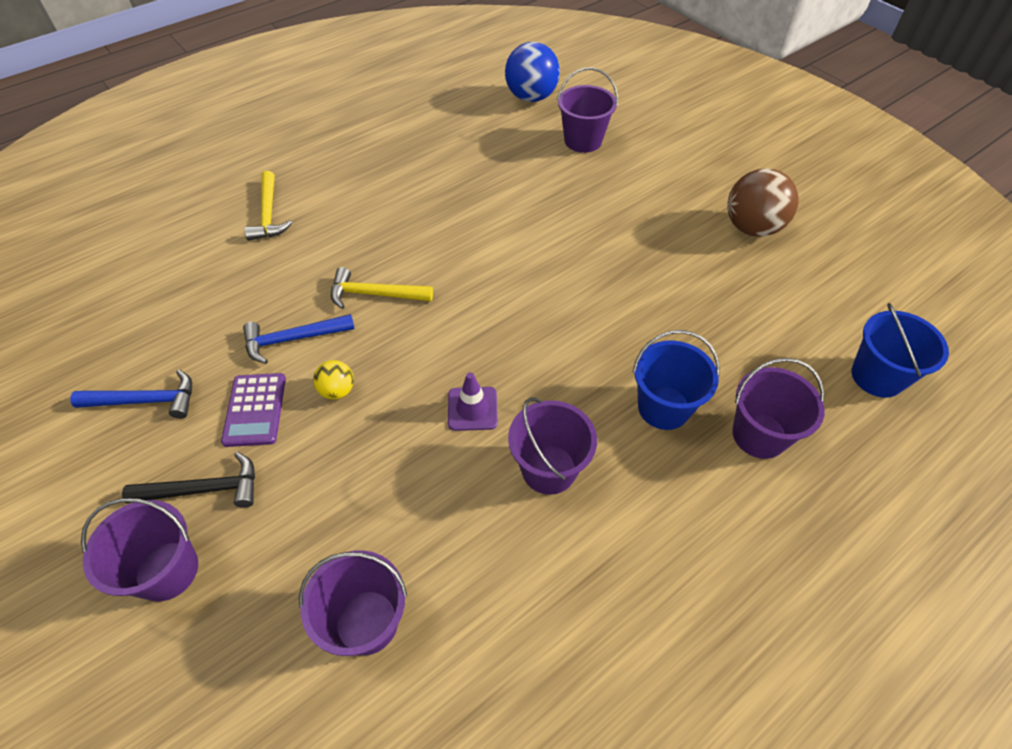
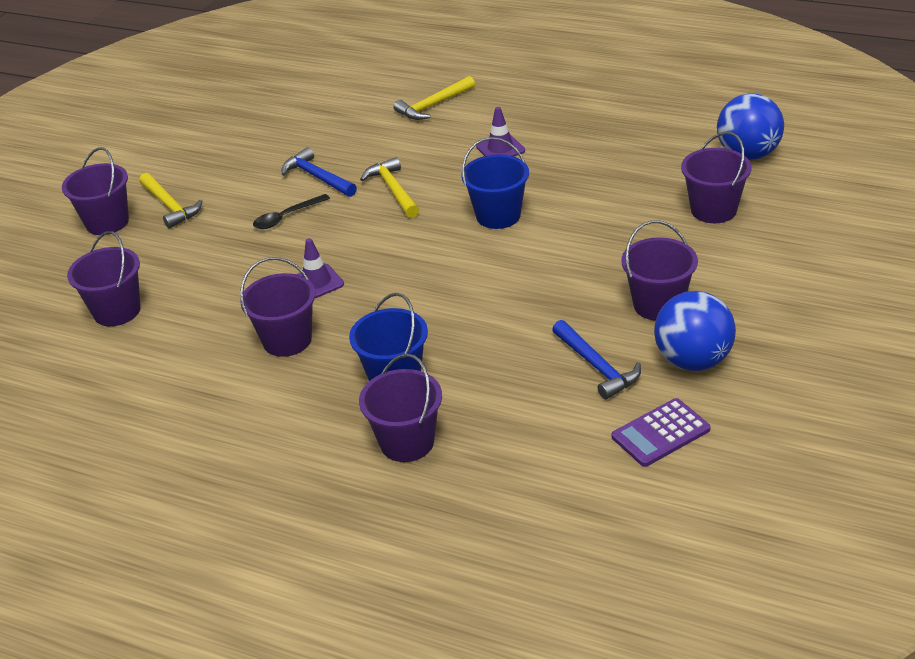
camera: 65 degrees right, 15 degrees down
(146, 401) = (219, 150): blue hammer -> blue hammer (596, 367)
(204, 489) = (170, 206): black hammer -> yellow hammer
(255, 410) = (244, 193): purple calculator -> purple calculator (660, 433)
(337, 390) = (286, 217): yellow ball -> black spoon
(386, 204) = (500, 149): none -> purple traffic cone
(675, 215) = (658, 305): none -> purple bucket
(752, 228) = (693, 361): brown ball -> blue ball
(877, 376) = (545, 503): blue bucket -> blue bucket (498, 216)

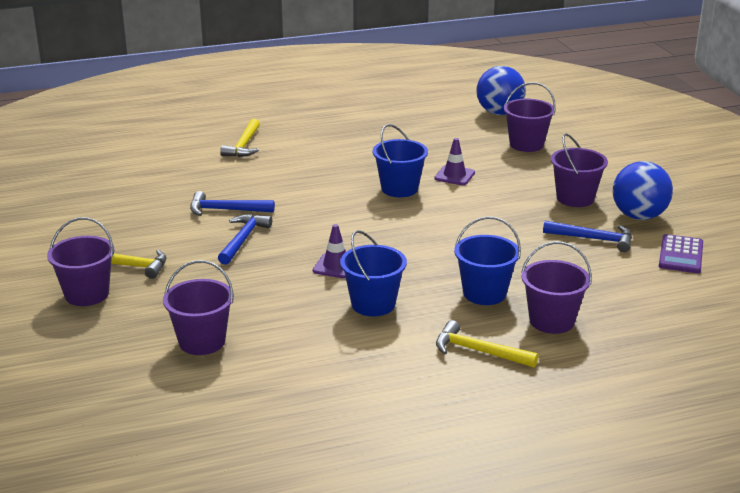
camera: 45 degrees left, 10 degrees down
(286, 217) = (243, 239): black spoon -> blue hammer
(287, 340) = (373, 304): purple bucket -> blue bucket
(393, 190) = (299, 198): yellow hammer -> yellow hammer (478, 351)
(500, 149) = (337, 154): purple traffic cone -> purple traffic cone (454, 175)

